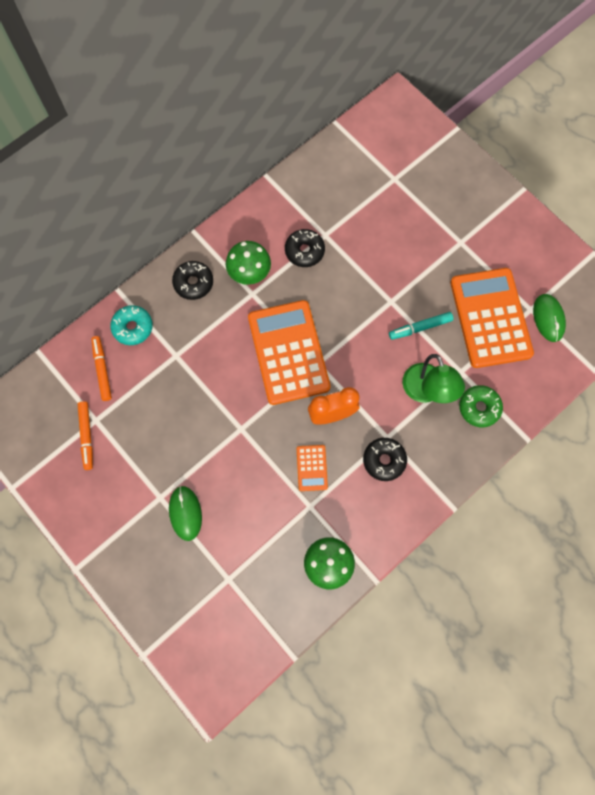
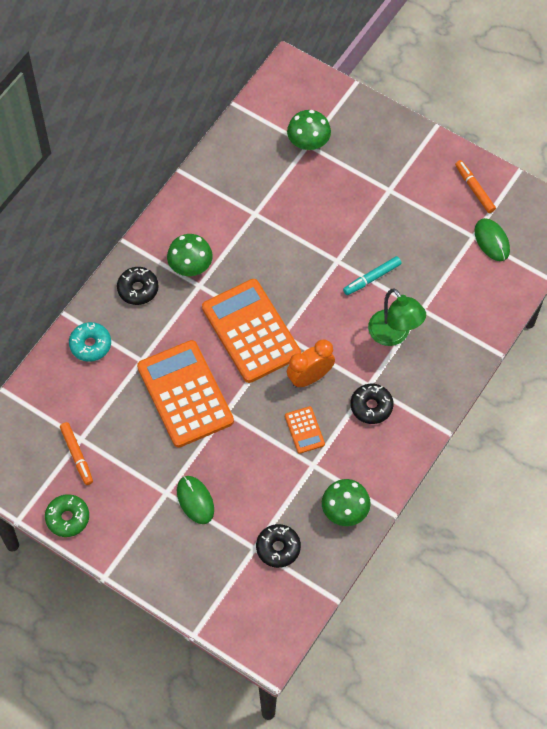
camera: 15 degrees left, 10 degrees down
(102, 370) = (72, 391): orange marker -> orange marker (474, 189)
(304, 251) = (239, 233): black donut -> black donut (278, 548)
(395, 177) = (308, 142): none -> green mushroom
(479, 408) = (448, 337): green donut -> green donut (67, 518)
(490, 318) = (437, 253): orange calculator -> orange calculator (185, 394)

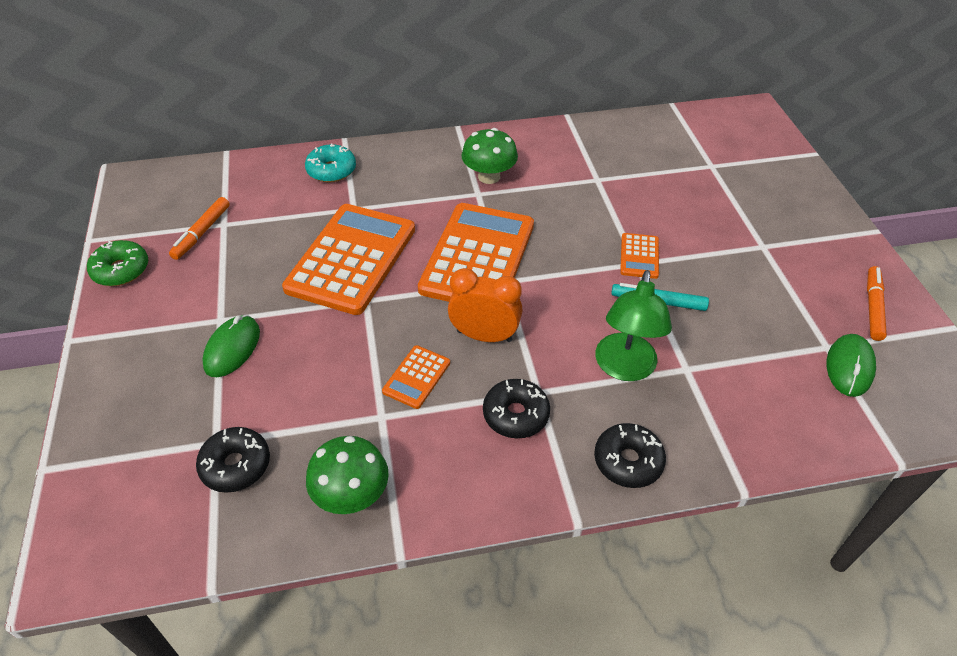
camera: 45 degrees right, 15 degrees down
(138, 289) = (423, 162): black donut -> black donut (628, 461)
(308, 142) = (714, 164): green mushroom -> none
(333, 254) = (639, 256): none -> orange calculator

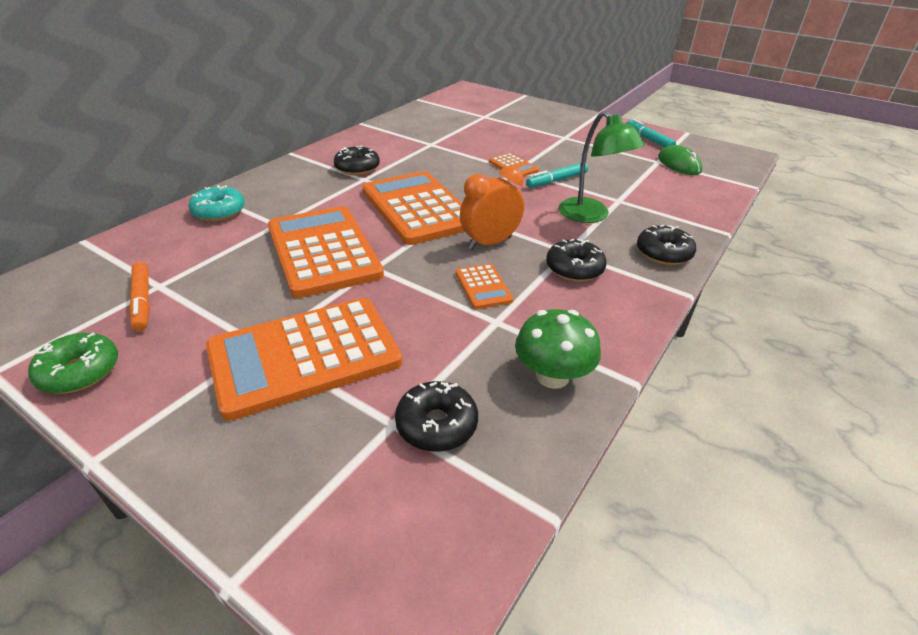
camera: 45 degrees left, 10 degrees down
(232, 348) = (304, 356): green mouse -> orange calculator
(489, 176) = (357, 168): green mushroom -> black donut
(873, 307) = (648, 139): orange marker -> turquoise marker

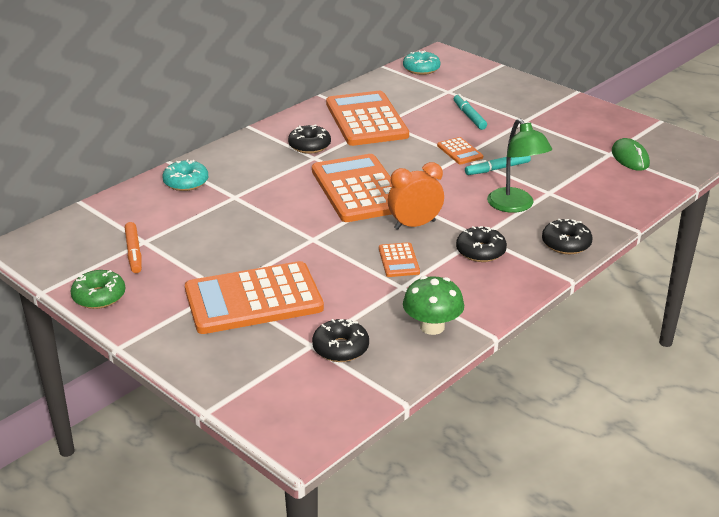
camera: 10 degrees right, 5 degrees down
(323, 251) = (272, 223): orange calculator -> orange calculator (366, 120)
(454, 100) = (421, 69): none -> turquoise donut
(648, 139) = (613, 127): turquoise marker -> turquoise marker (469, 116)

